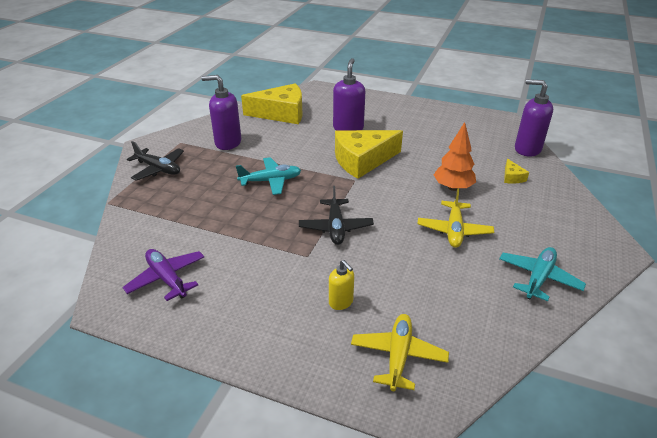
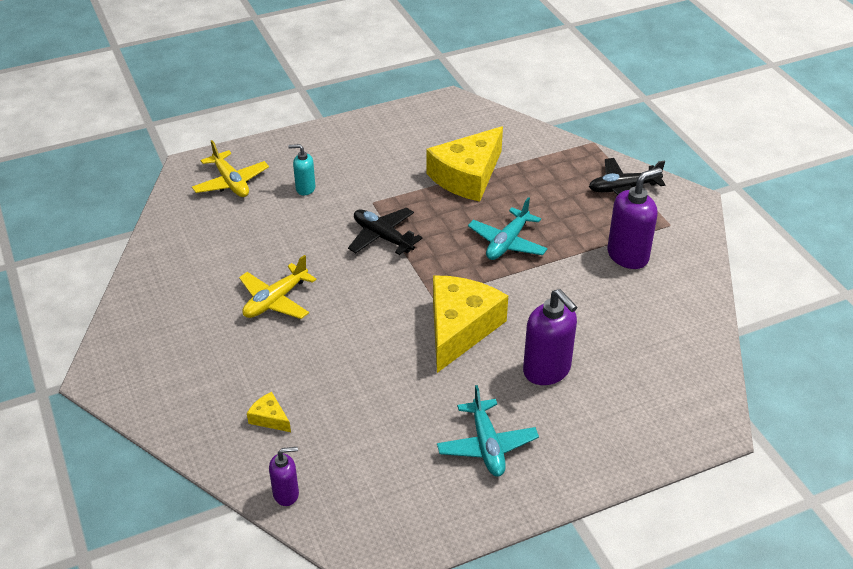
camera: 135 degrees right, 5 degrees up
(167, 279) = (444, 132): purple plane -> none
(281, 113) = (660, 338): yellow cheese -> yellow cheese (467, 176)
(341, 302) = (305, 188): yellow soap dispenser -> turquoise soap dispenser
(453, 187) = (323, 355): orange tree -> none
(454, 230) = (275, 300): yellow plane -> yellow plane turned 105 degrees counterclockwise
(527, 149) = (286, 494): purple soap dispenser -> purple soap dispenser, size x0.56
(538, 278) = (164, 298): turquoise plane -> turquoise plane (487, 445)

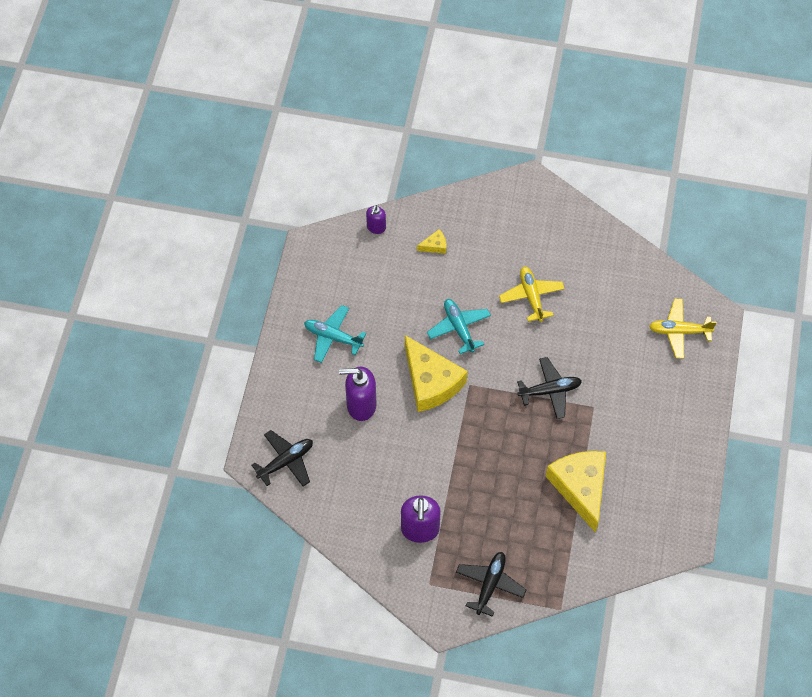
camera: 125 degrees right, 20 degrees up
(305, 188) = (639, 373): turquoise soap dispenser -> none
(507, 243) = (488, 463): turquoise plane -> turquoise plane (459, 328)
(680, 397) = (286, 461): none -> black plane

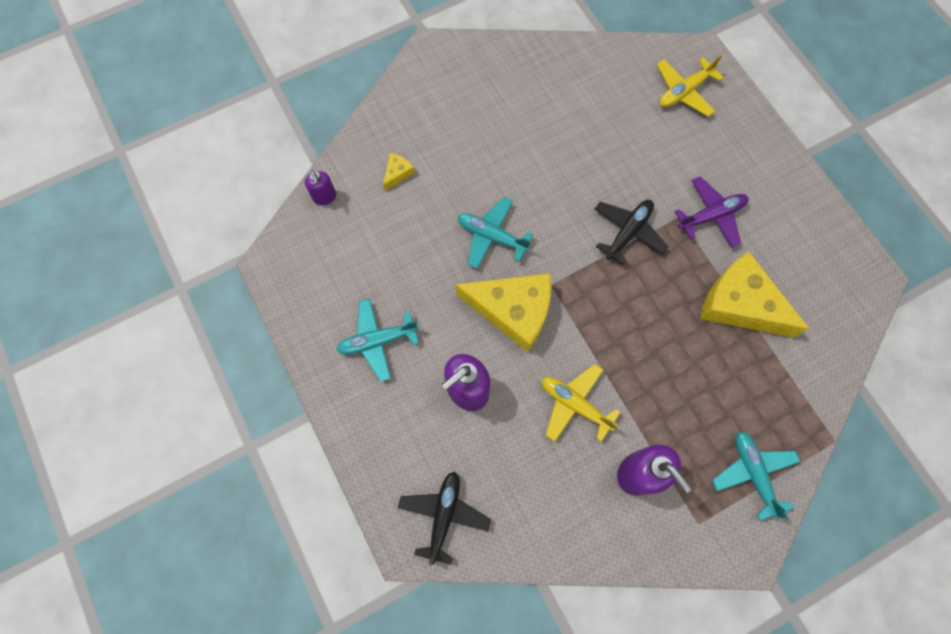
camera: 40 degrees left, 10 degrees up
(490, 584) = (753, 473): black plane -> turquoise plane
(531, 296) = (530, 155): yellow plane -> yellow plane (575, 404)
(616, 422) = (711, 216): none -> purple plane

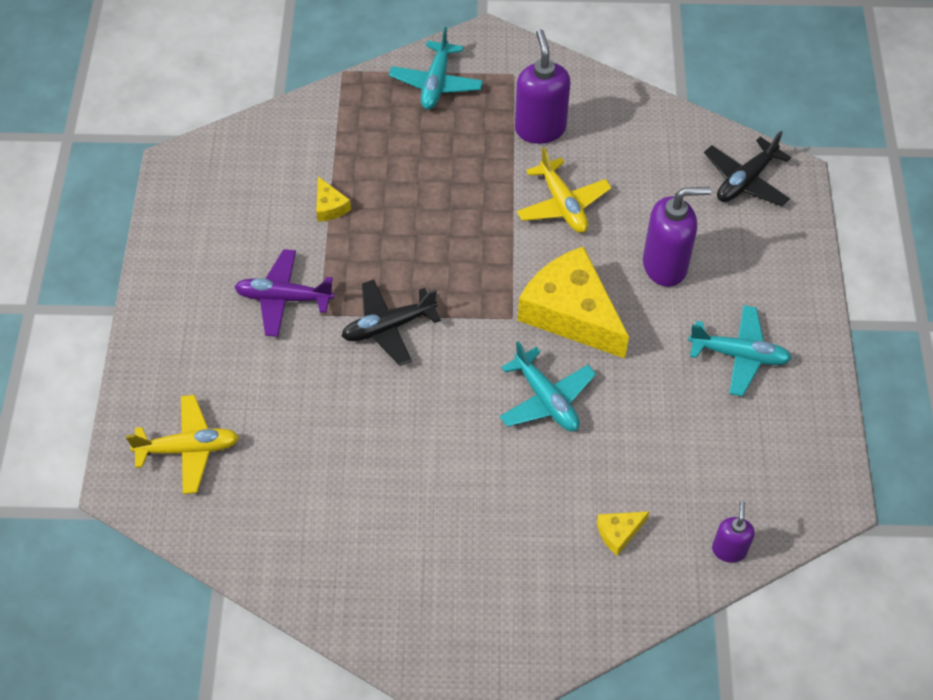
camera: 150 degrees left, 15 degrees down
(740, 304) = (329, 206): yellow cheese -> yellow cheese, size x0.41

